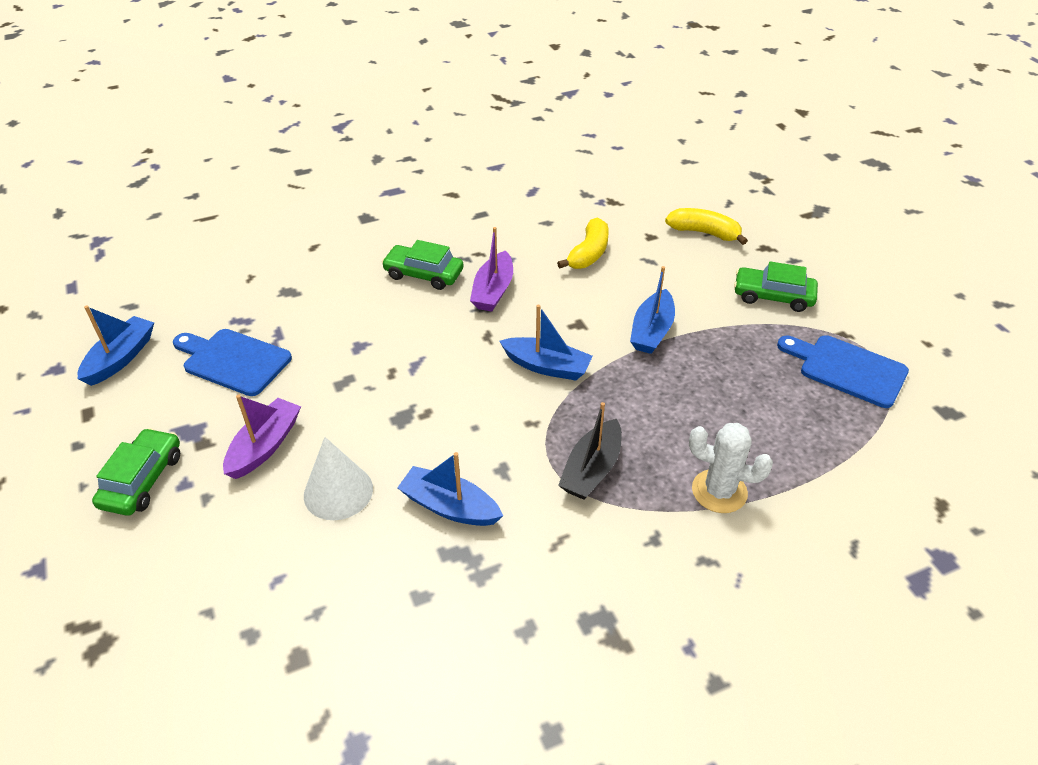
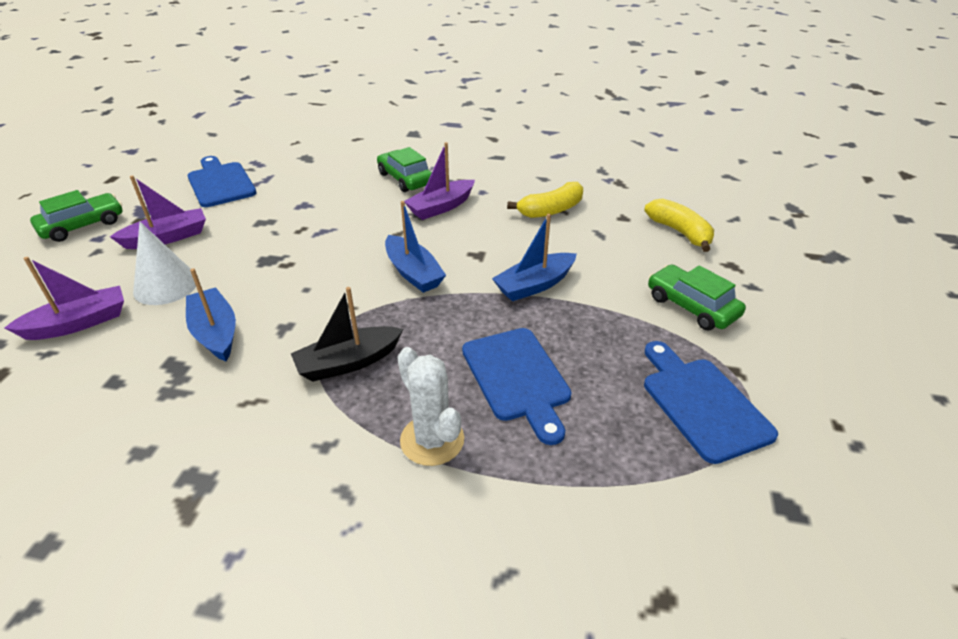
camera: 35 degrees right, 5 degrees down
(121, 358) = (168, 158): blue boat -> none
(304, 571) = (78, 323): none -> purple boat
(722, 414) = (517, 378): none -> blue cutting board

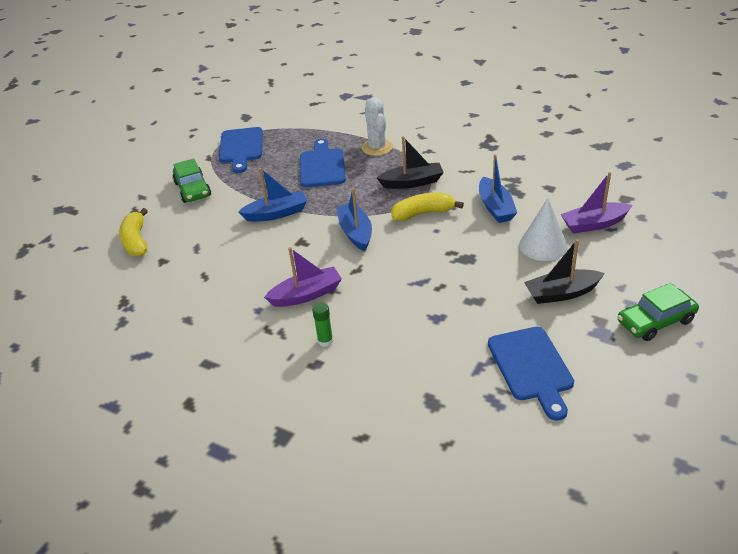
camera: 160 degrees left, 0 degrees up
(167, 238) = (562, 293): purple boat -> black boat
(405, 179) = (325, 341): green car -> green glue stick
(551, 210) = (213, 277): yellow banana -> yellow banana (423, 213)

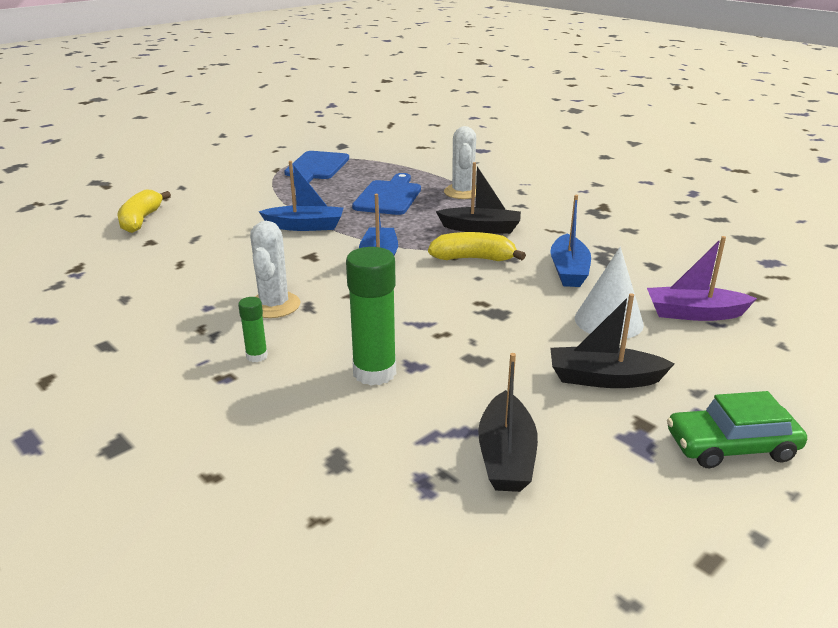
camera: 15 degrees right, 10 degrees down
(193, 189) = (237, 190): green car -> none
(306, 295) = (274, 305): purple boat -> white cactus
(414, 331) = (374, 372): none -> green glue stick
(531, 367) = (506, 456): blue cutting board -> black boat

